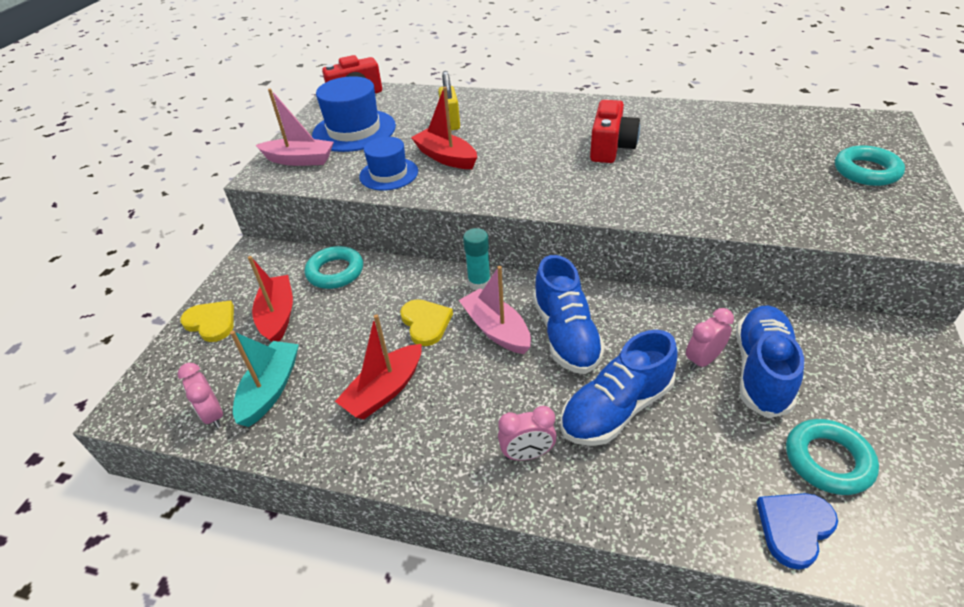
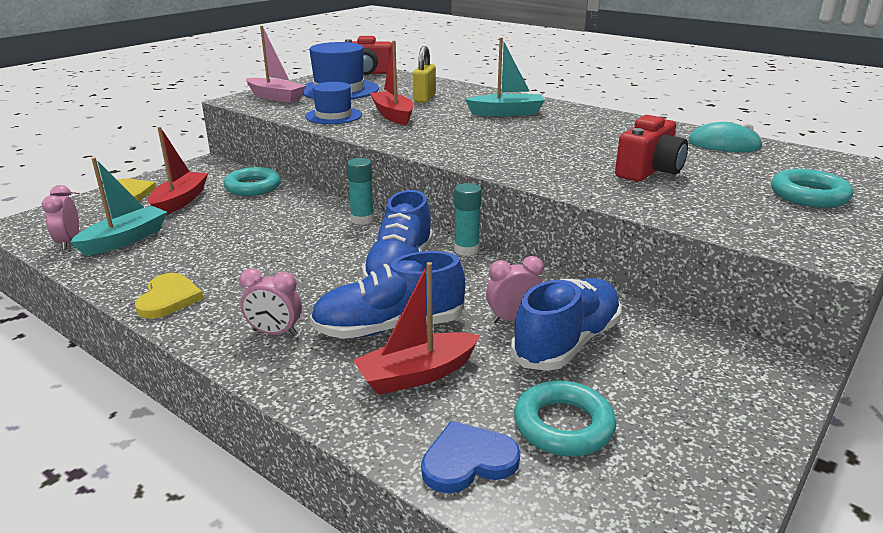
camera: 20 degrees right, 15 degrees down
(384, 390) = (207, 263): red boat -> red boat (417, 374)
(426, 323) = (288, 232): yellow heart -> yellow heart (168, 298)
(496, 329) = (342, 251): pink boat -> none
(545, 126) = (506, 113): none -> turquoise boat
(600, 291) = (466, 250): none -> turquoise glue stick
(611, 148) = (550, 135): red camera -> red camera (649, 171)
(755, 123) = (724, 145): none -> turquoise mouse

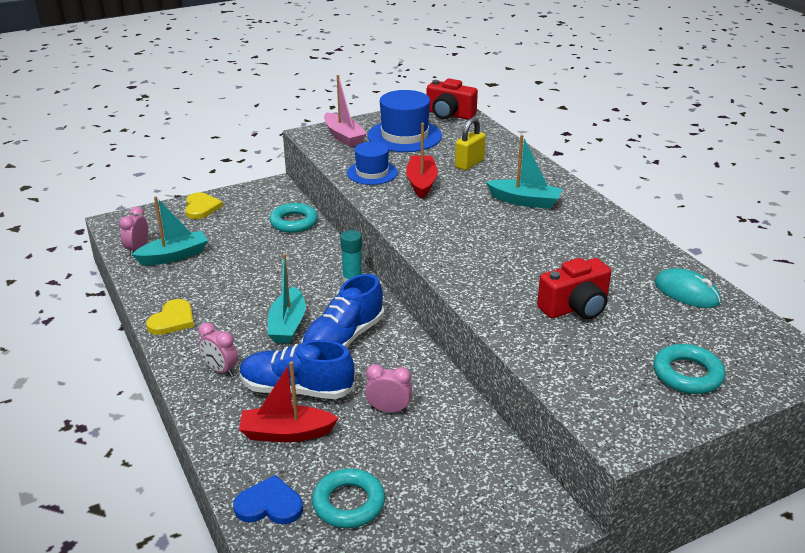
camera: 25 degrees right, 5 degrees up
(180, 201) = (231, 225): red boat -> none
(323, 271) = (287, 325): none -> turquoise boat
(466, 250) = (409, 334): turquoise glue stick -> none
(567, 343) = (409, 442): blue shoe -> none

